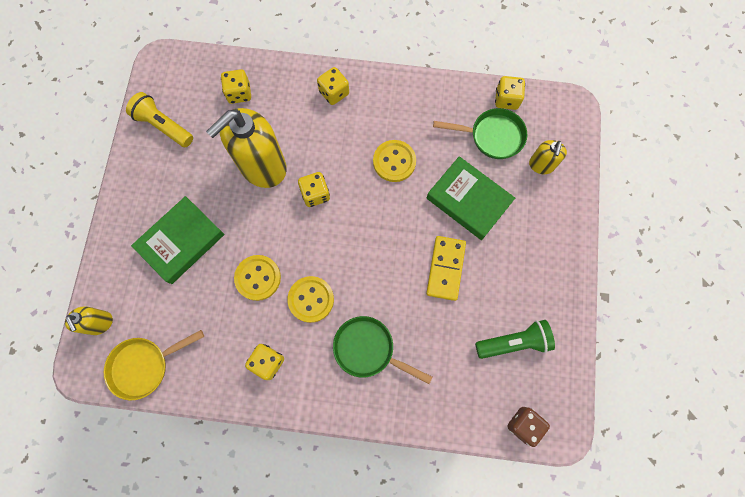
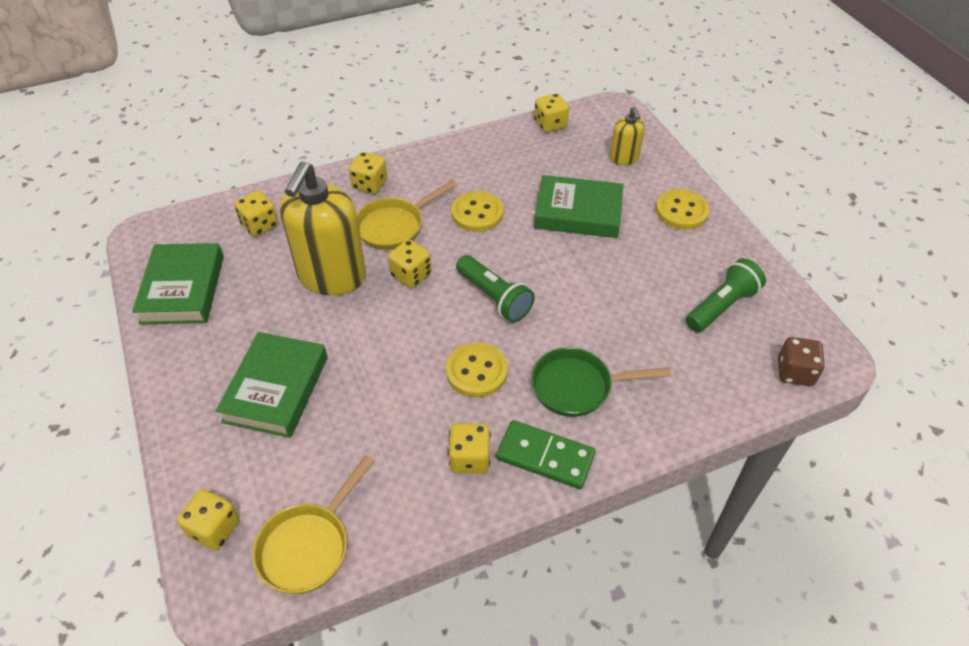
camera: 30 degrees left, 25 degrees down
(100, 323) = (214, 529): yellow soap dispenser -> yellow dice
(164, 126) = (183, 289): yellow flashlight -> green book
(258, 278) = (398, 380): yellow button -> yellow button (681, 211)
(314, 388) = (545, 456): none -> green domino
(329, 143) = (394, 226): none -> yellow pan
(359, 245) = (494, 297): none -> green flashlight
(445, 268) = (601, 277): yellow domino -> none
(492, 136) = (559, 155): green pan -> none

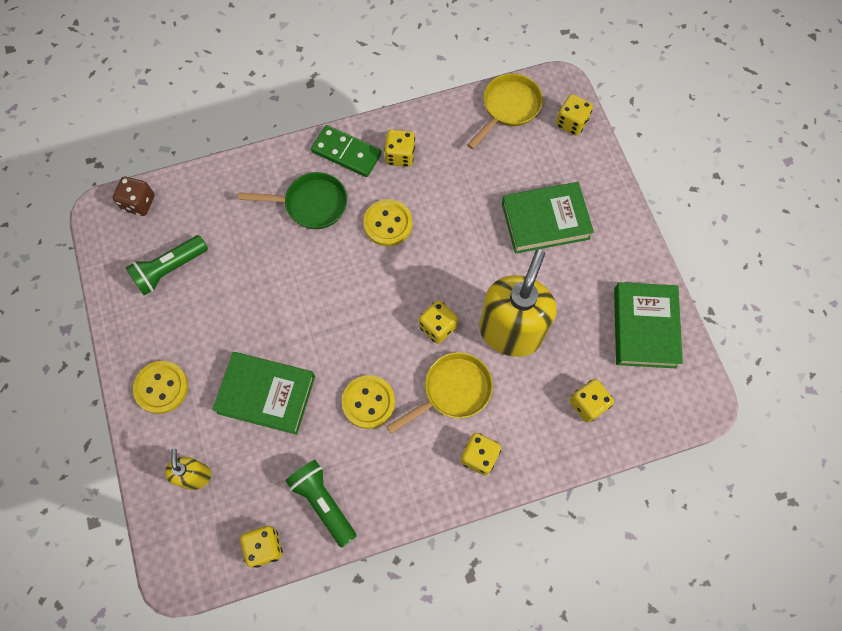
camera: 175 degrees left, 20 degrees up
(276, 389) = (545, 221): green book -> green book turned 60 degrees clockwise
(494, 297) = (364, 295): green flashlight -> green flashlight (323, 502)

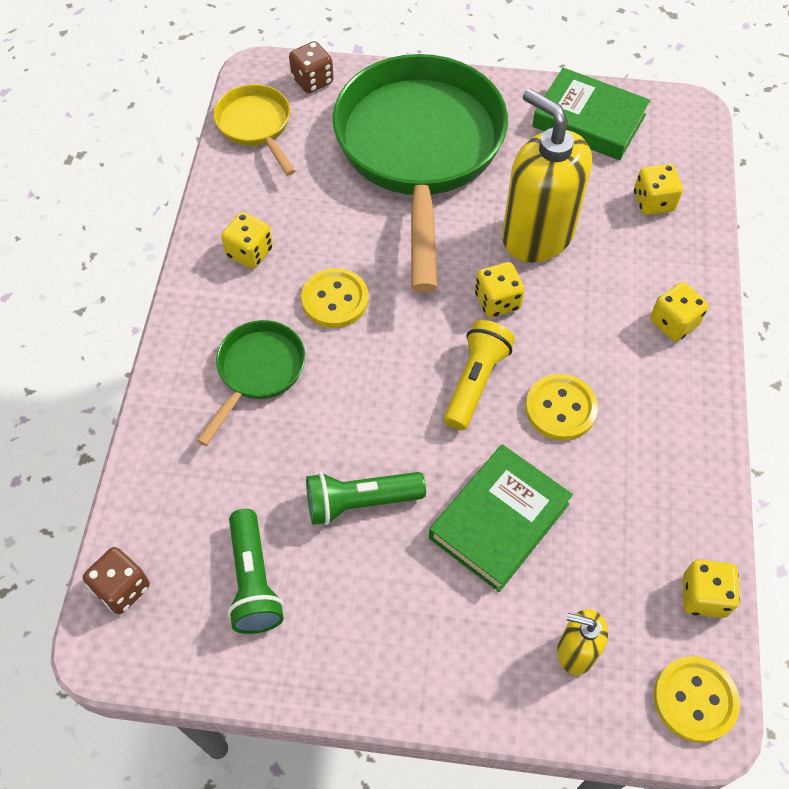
camera: 65 degrees left, 10 degrees down
(161, 387) = (428, 653): yellow button -> yellow button (695, 700)
(323, 502) = (669, 506): green flashlight -> green flashlight (360, 502)
(346, 153) = (209, 306): green domino -> none
(364, 339) = (475, 382): none -> yellow flashlight
(452, 391) = (584, 318): yellow pan -> none
(545, 221) = (419, 151): green book -> green pan
(571, 123) = (312, 81): yellow dice -> brown dice

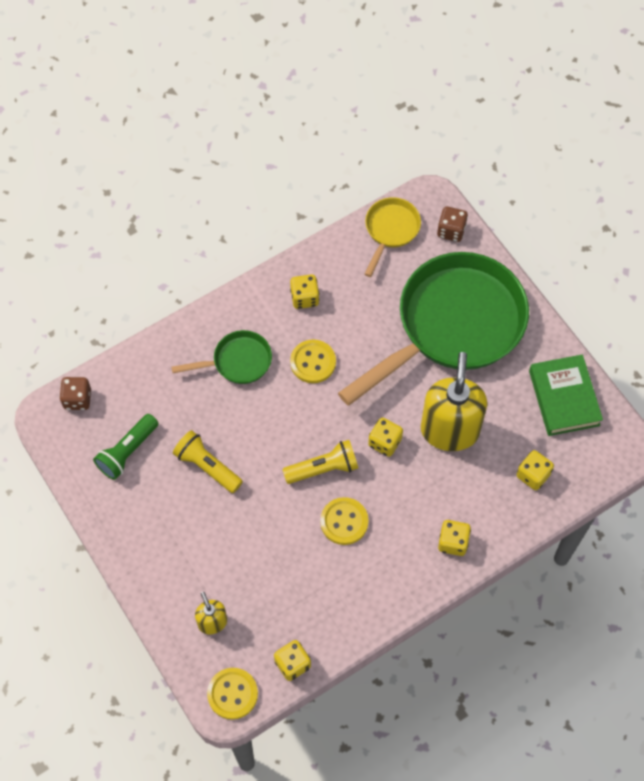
camera: 50 degrees right, 5 degrees up
(360, 502) = (207, 466): green flashlight -> yellow flashlight
(499, 521) = (252, 538): green book -> none

